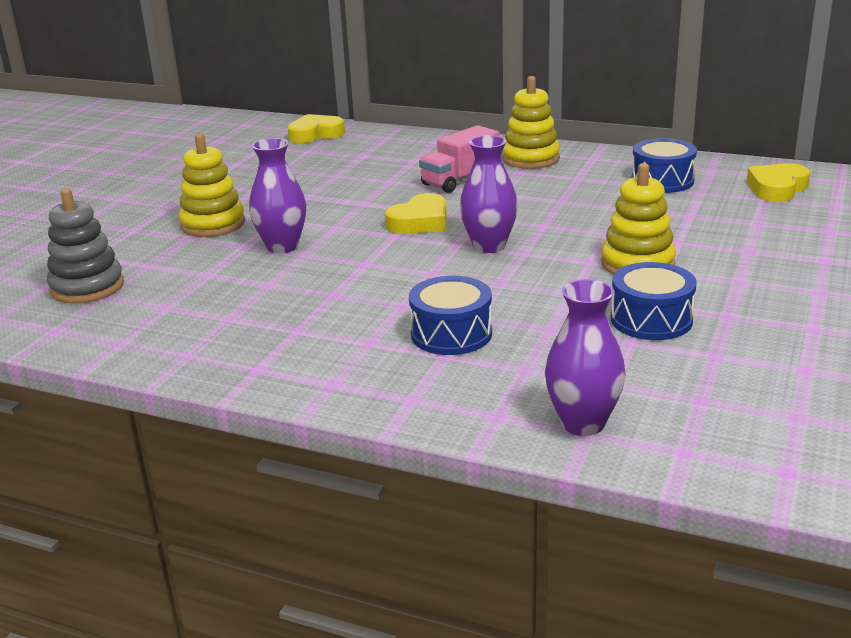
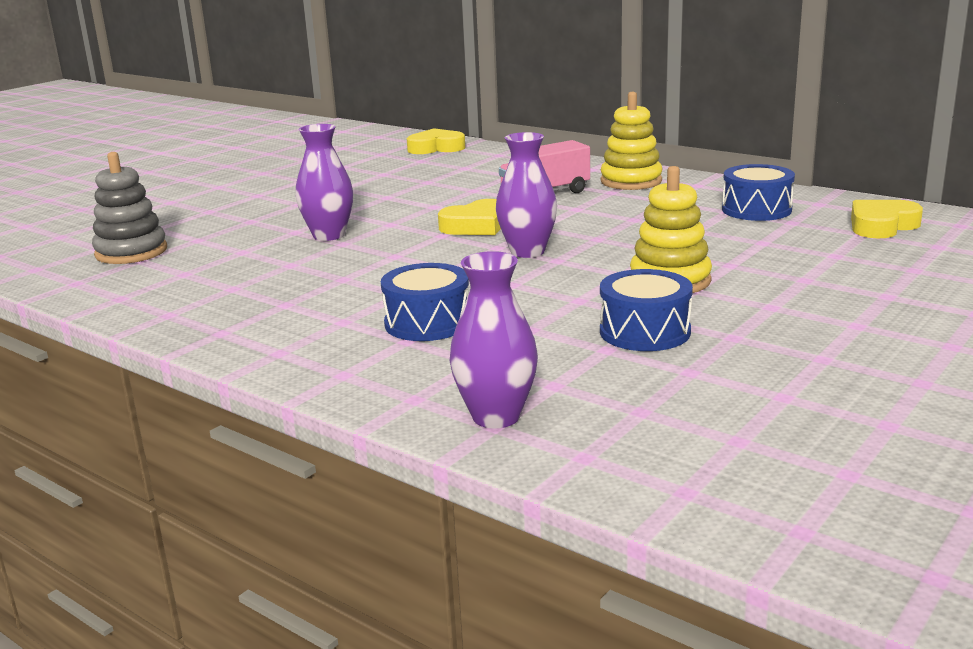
camera: 15 degrees right, 5 degrees down
(213, 224) = (282, 212): yellow stacking toy -> none

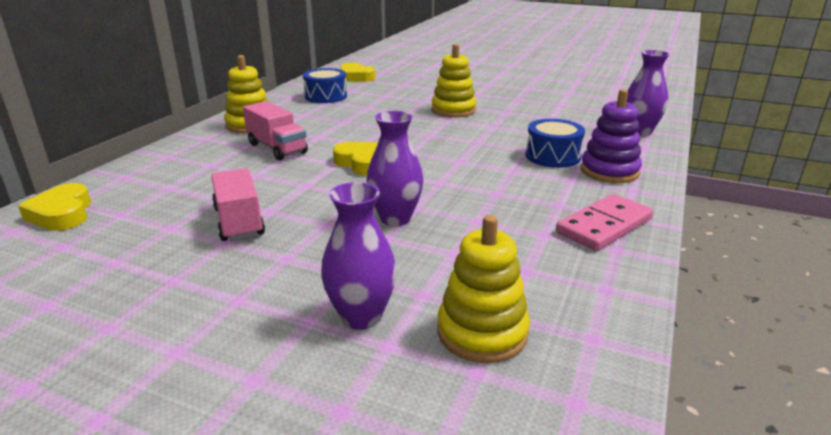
camera: 105 degrees left, 5 degrees up
(131, 252) = (482, 332): grey stacking toy -> yellow stacking toy
(216, 317) = (604, 226): none -> pink domino
(347, 350) = (609, 171): none -> purple stacking toy
(375, 189) = (239, 222): none -> pink truck
(527, 252) = (417, 143): purple vase -> purple vase (361, 316)
(645, 331) = (525, 112): blue drum -> none

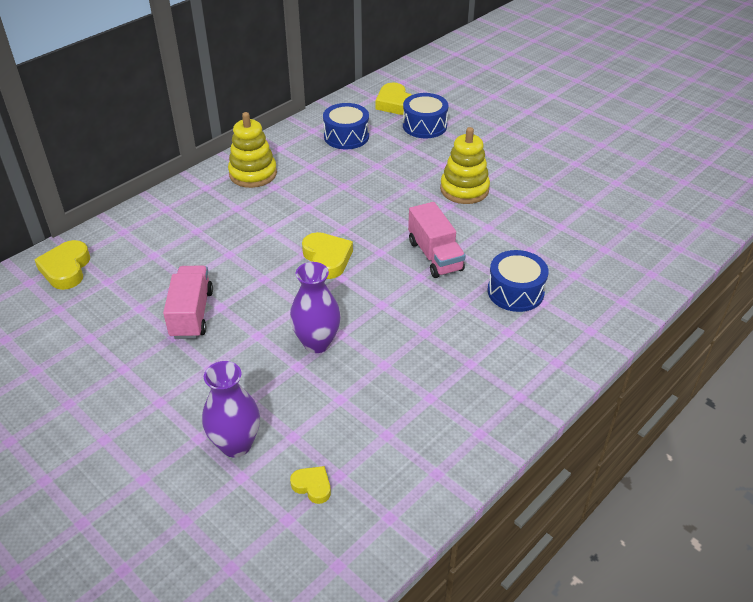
camera: 20 degrees right, 15 degrees up
(277, 148) = (262, 217): pink truck -> pink truck (435, 256)
(390, 84) = (424, 126): none -> blue drum
(482, 332) = (312, 486): yellow stacking toy -> yellow heart
(604, 226) = (491, 401): pink domino -> none
(609, 171) = (555, 329): purple stacking toy -> none
(640, 131) = (641, 272): purple vase -> none

